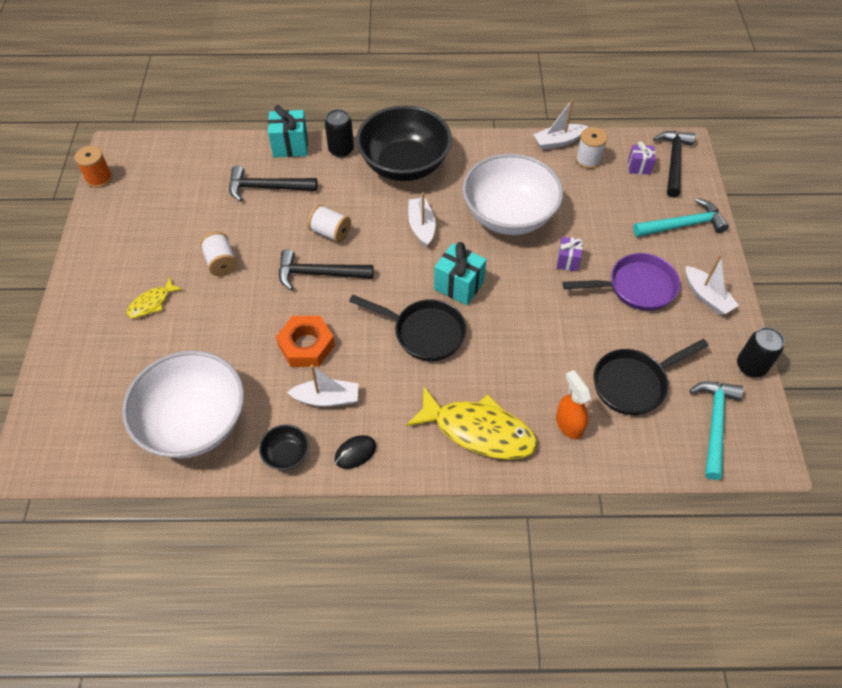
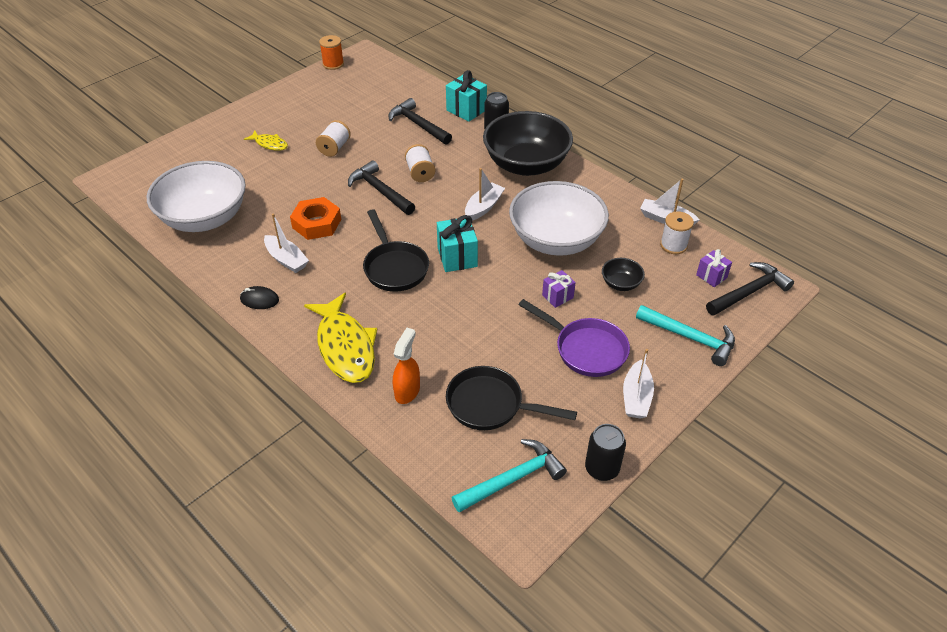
camera: 45 degrees right, 10 degrees down
(152, 303) = (269, 144): yellow fish -> yellow fish turned 150 degrees counterclockwise
(286, 454) = (224, 271): black bowl -> black bowl (621, 283)

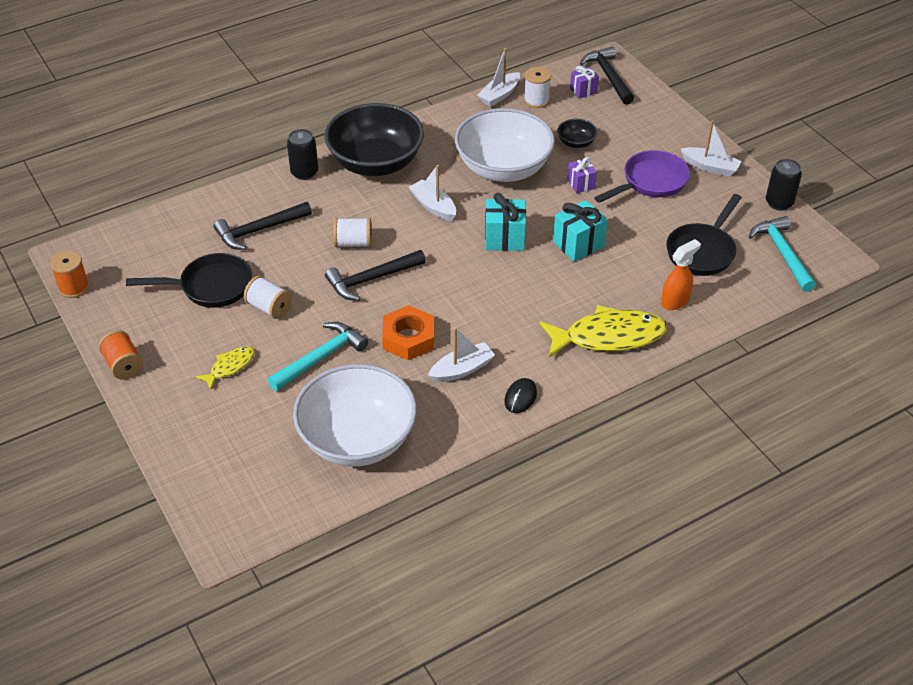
camera: 75 degrees left, 0 degrees up
(264, 101) = (123, 365): none -> orange spool
(394, 267) = (504, 286): black pan -> black pan (210, 286)
(407, 391) = (675, 301): orange spray bottle -> orange spray bottle turned 105 degrees clockwise
(466, 110) = (251, 187): turquoise gift -> turquoise gift (578, 244)
(690, 338) = (652, 122): turquoise hammer -> turquoise hammer (320, 357)

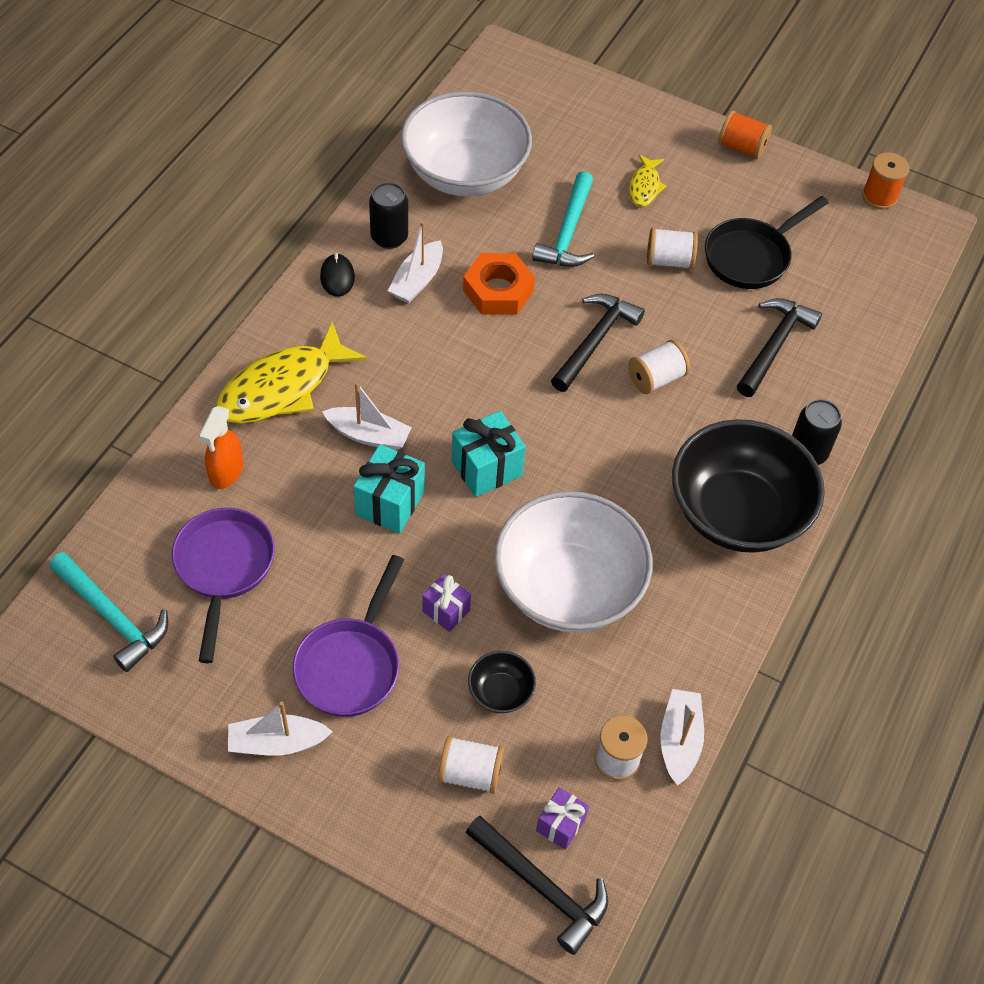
camera: 145 degrees right, 10 degrees up
(433, 206) = (608, 477): white boat -> white boat (368, 435)
(615, 121) = (470, 773): none -> white spool
(702, 251) = (223, 568): black pan -> purple pan
(779, 203) = (146, 716): black can -> black can (389, 237)

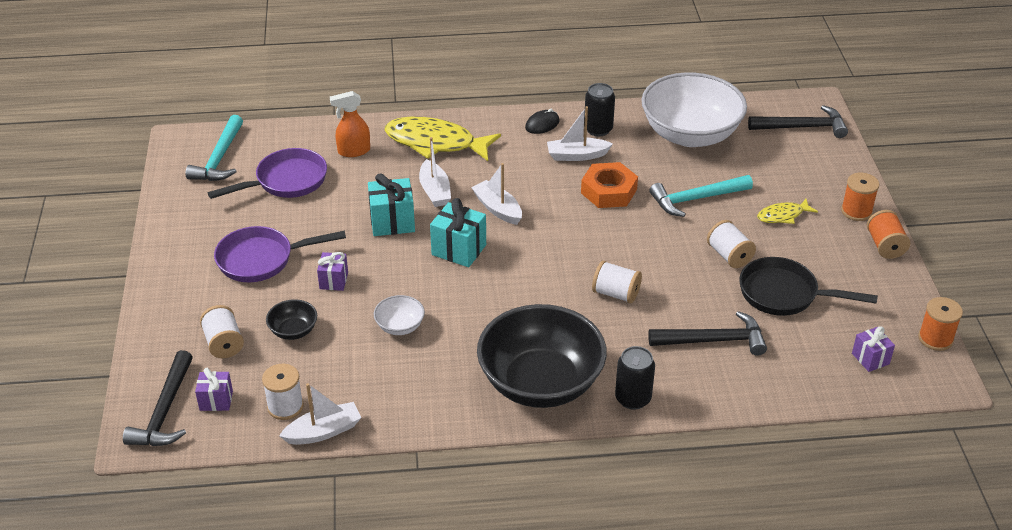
camera: 60 degrees right, 15 degrees down
(277, 742) = (185, 255): white boat -> white boat (498, 209)
(568, 587) = (400, 326): white bowl -> white bowl, size x0.42
(594, 341) = (616, 251): black hammer -> black hammer (802, 127)
(681, 134) = (856, 211): none -> orange spool
(873, 254) = (870, 358): none -> purple gift

